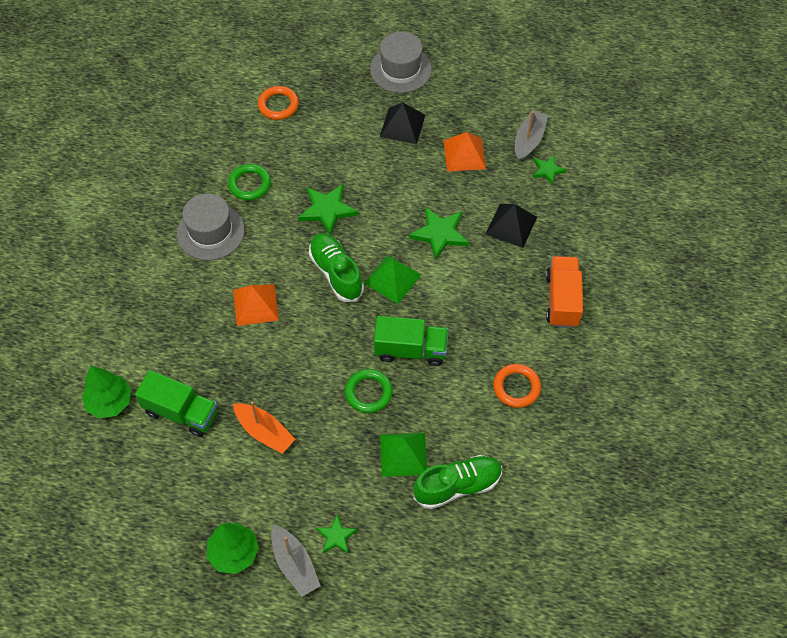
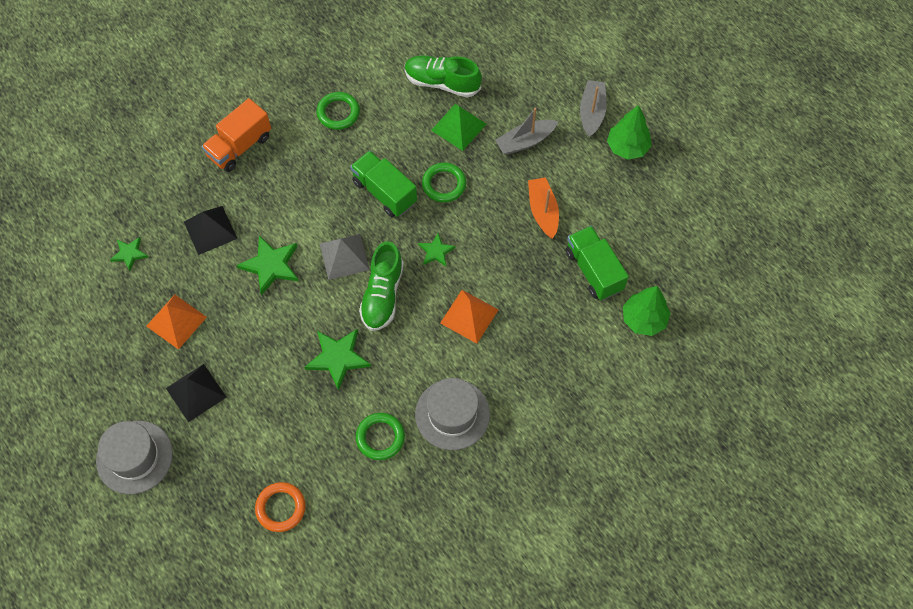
camera: 140 degrees left, 5 degrees up
(336, 536) = (550, 109): green star -> green star (436, 251)
(392, 279) = (344, 256): green pyramid -> grey pyramid
(516, 387) = (338, 113): orange ring -> green ring
(529, 140) = (112, 292): grey boat -> grey boat (525, 141)

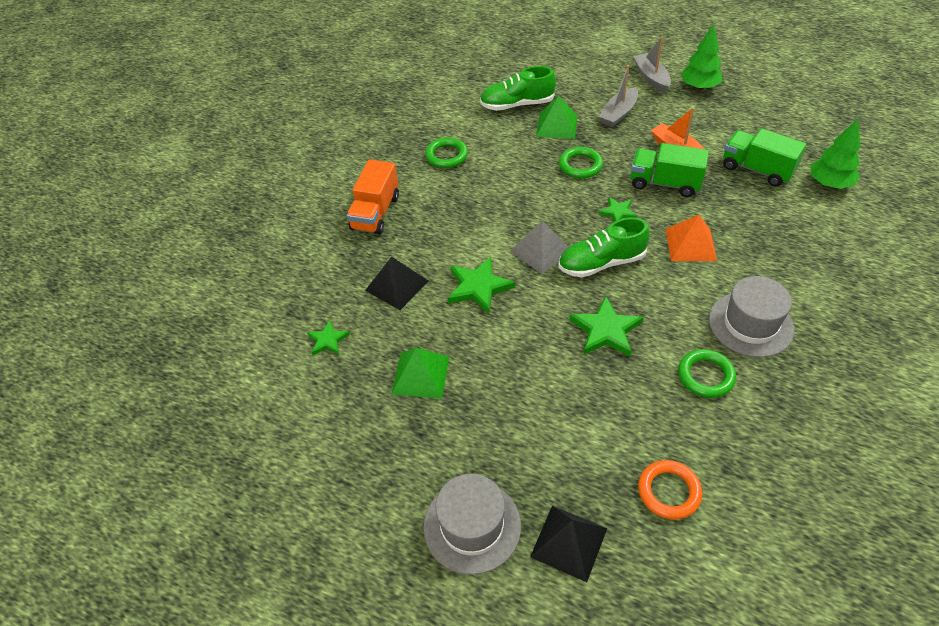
camera: 25 degrees left, 15 degrees down
(176, 321) = (420, 375): orange pyramid -> green pyramid
(196, 392) = (491, 428): black pyramid -> black pyramid (569, 542)
(382, 295) = (601, 263): green shoe -> green shoe turned 90 degrees clockwise
(384, 192) = (535, 191): green truck -> green truck (665, 183)

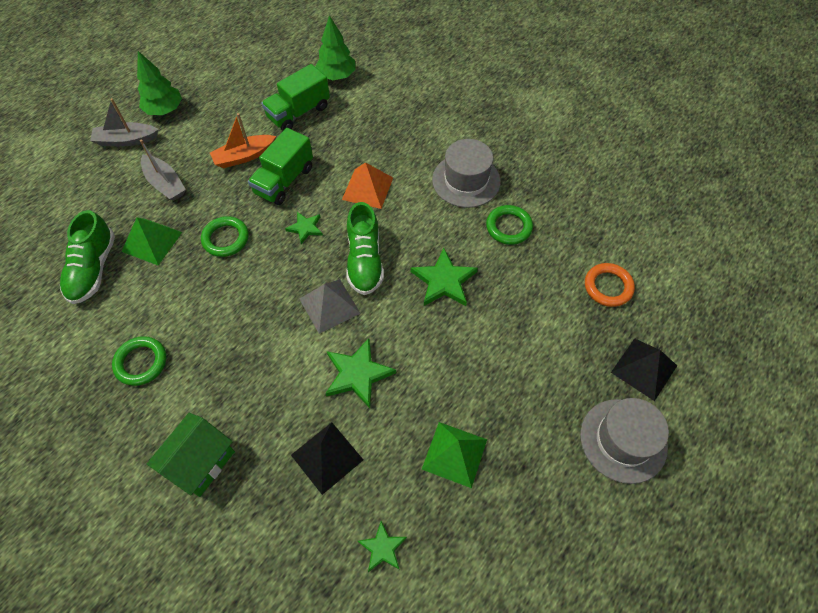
camera: 80 degrees left, 10 degrees up
(375, 213) = (201, 462): orange truck -> green house

